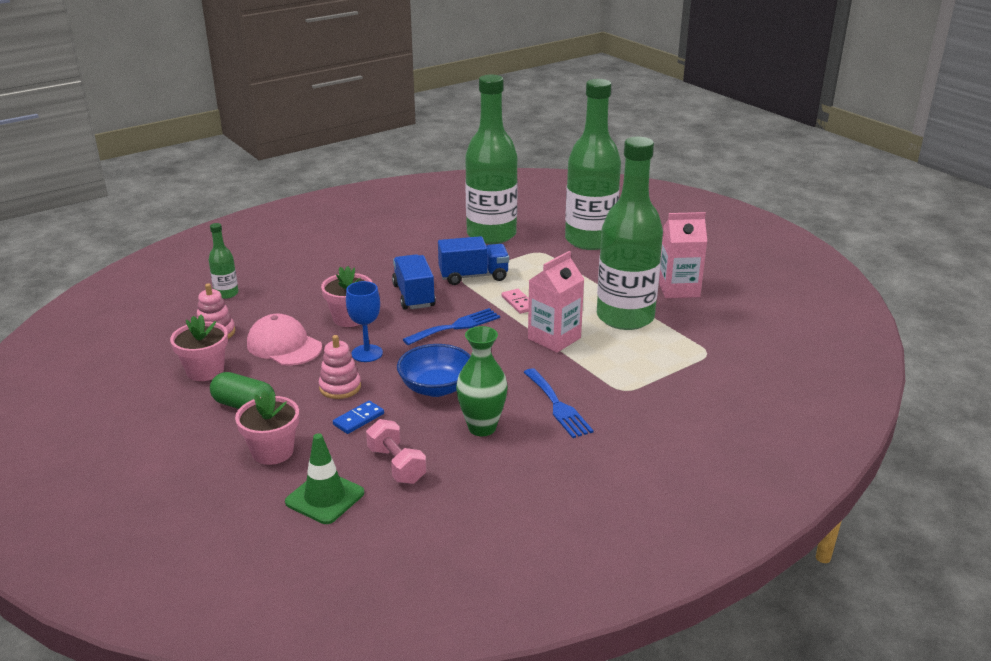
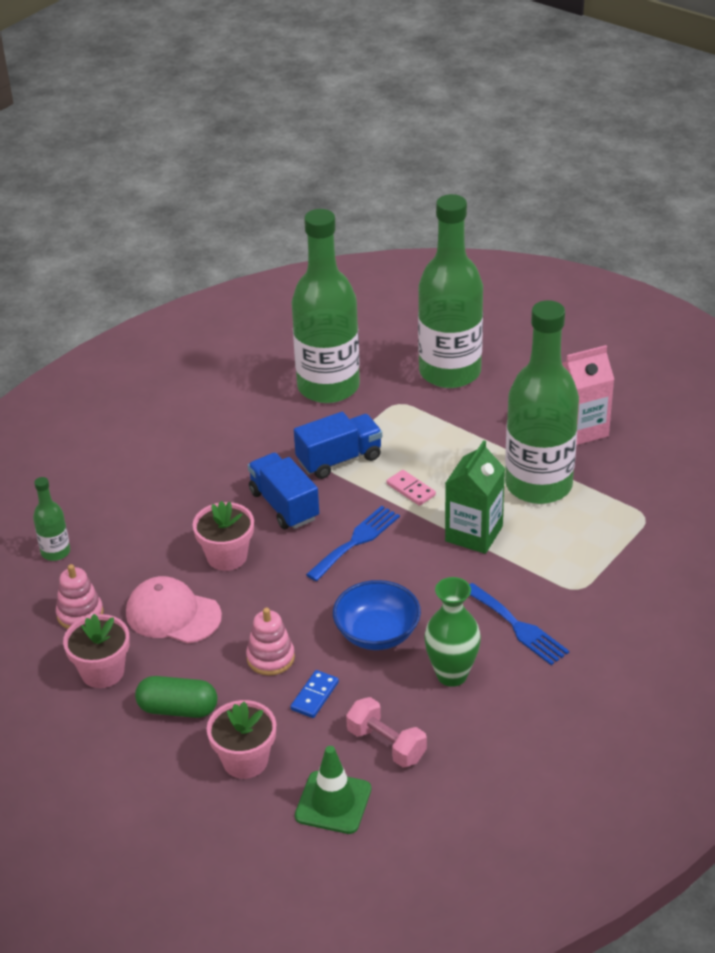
camera: 15 degrees left, 10 degrees up
(367, 353) = (275, 603): blue goblet -> none
(554, 338) = (474, 534): pink carton -> green carton

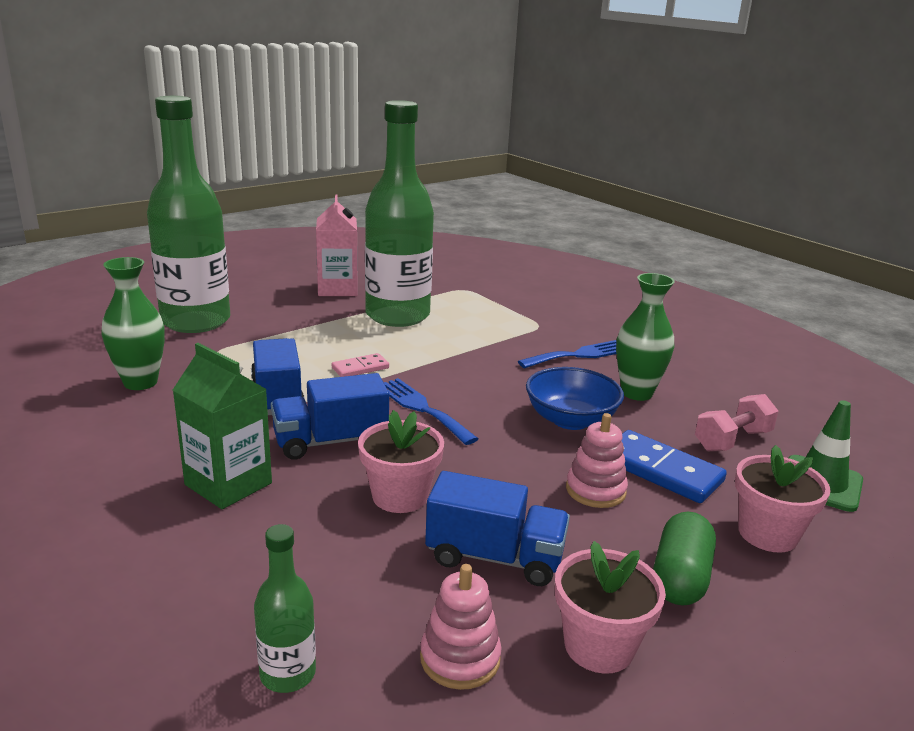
camera: 80 degrees left, 15 degrees down
(173, 614) = (494, 557): pink cap -> blue truck
(315, 696) = (661, 470): blue domino -> blue domino, size x1.77
(328, 387) = (140, 382): green bottle -> green vase
(474, 534) = (446, 351): green carton -> green carton (228, 484)

